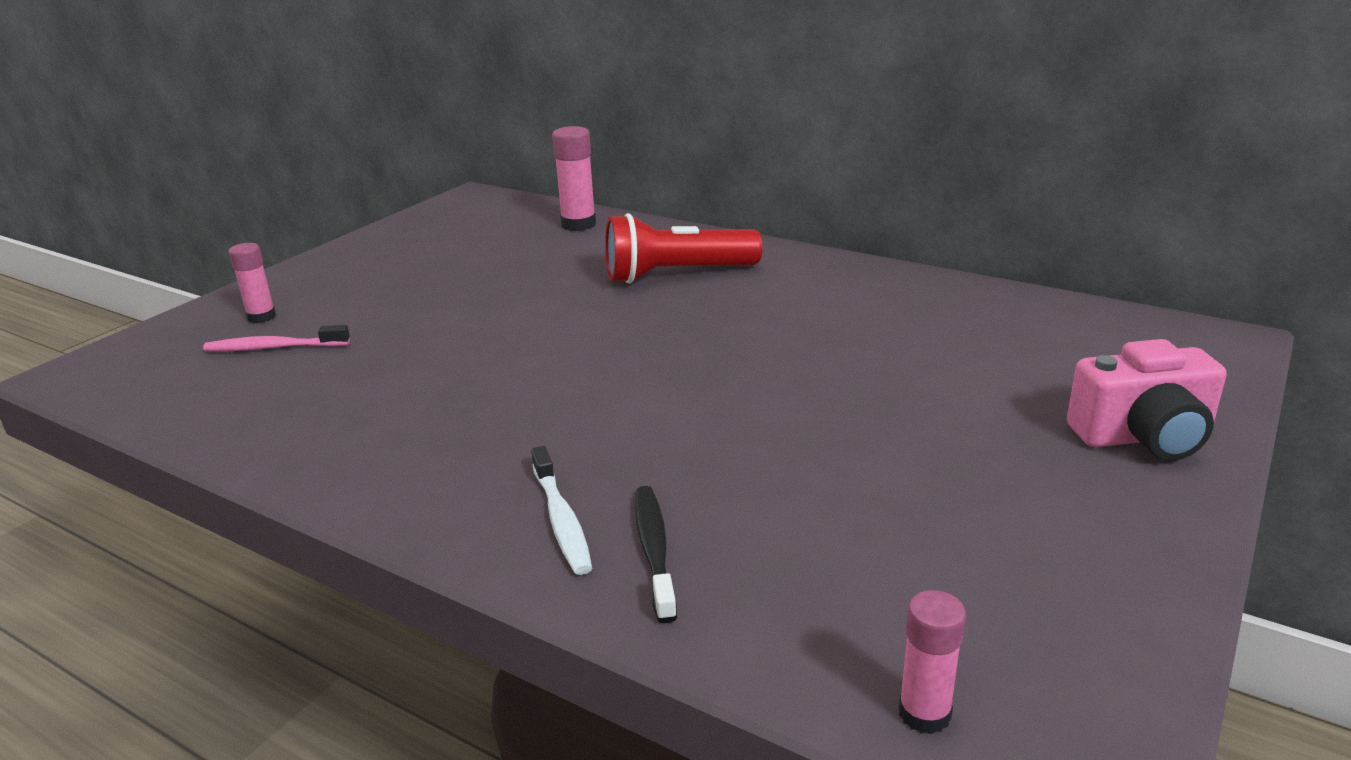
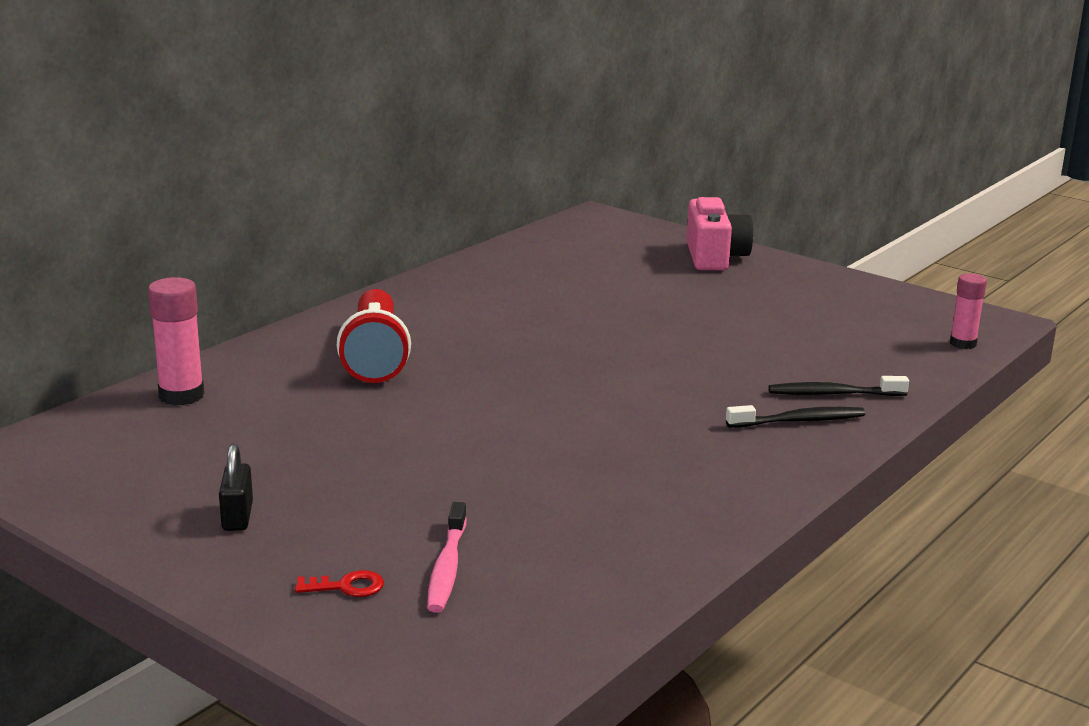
camera: 85 degrees left, 5 degrees down
(261, 317) = (347, 586): pink glue stick -> red key
(377, 270) = (237, 517): none -> black padlock
(561, 520) = (799, 421): white toothbrush -> black toothbrush

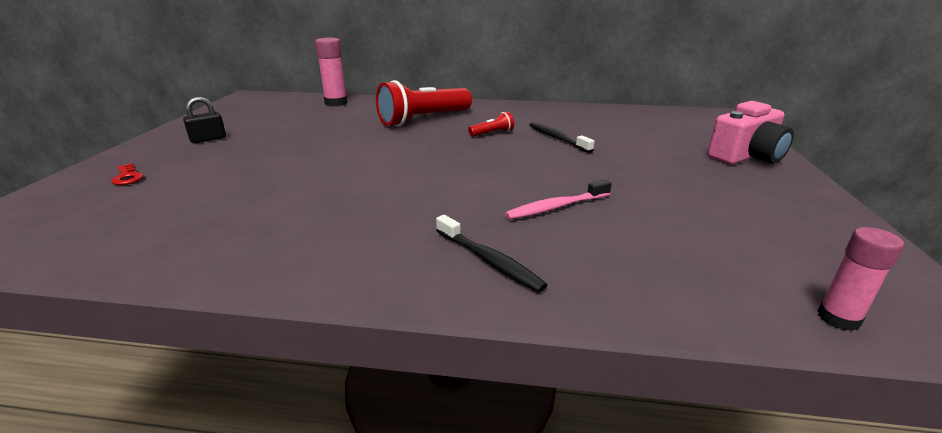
camera: 60 degrees right, 5 degrees up
(447, 568) = (154, 194): pink toothbrush -> pink toothbrush (556, 207)
(494, 335) = (492, 133): none -> red flashlight
(833, 394) = (571, 264): black toothbrush -> black toothbrush (557, 138)

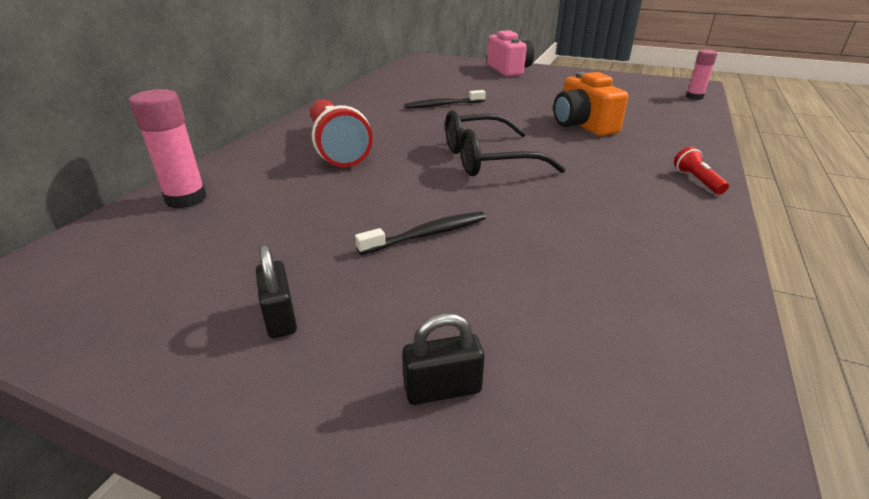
camera: 75 degrees left, 5 degrees up
(127, 177) = (442, 389): red key -> black padlock
(423, 166) = (487, 159): none -> black glasses
(489, 260) = (663, 153): black toothbrush -> black toothbrush (427, 234)
(492, 133) = (412, 124): red flashlight -> red flashlight (697, 181)
(556, 207) = (582, 125): pink toothbrush -> orange camera

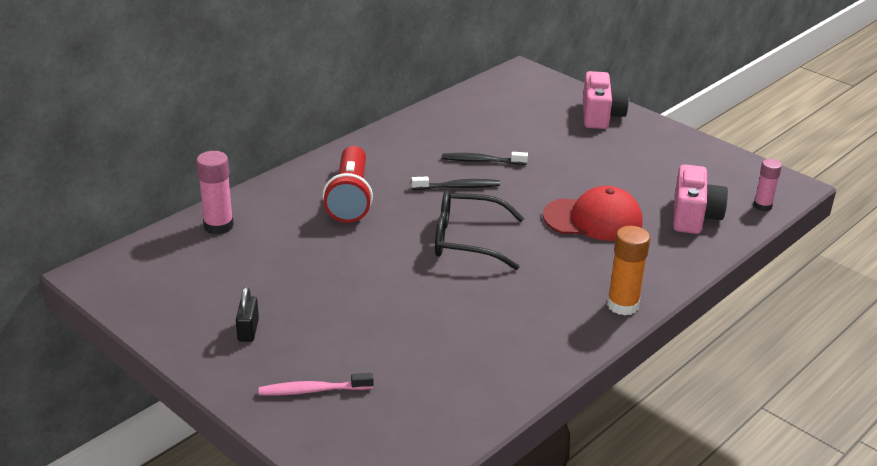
camera: 20 degrees right, 0 degrees up
(427, 234) = (368, 298): black toothbrush -> black toothbrush (458, 187)
(442, 389) = (313, 390): black padlock -> pink toothbrush
(582, 125) = (593, 219): orange camera -> red cap
(657, 110) = (694, 216): none -> pink camera
(697, 181) = (622, 305): red flashlight -> orange glue stick

